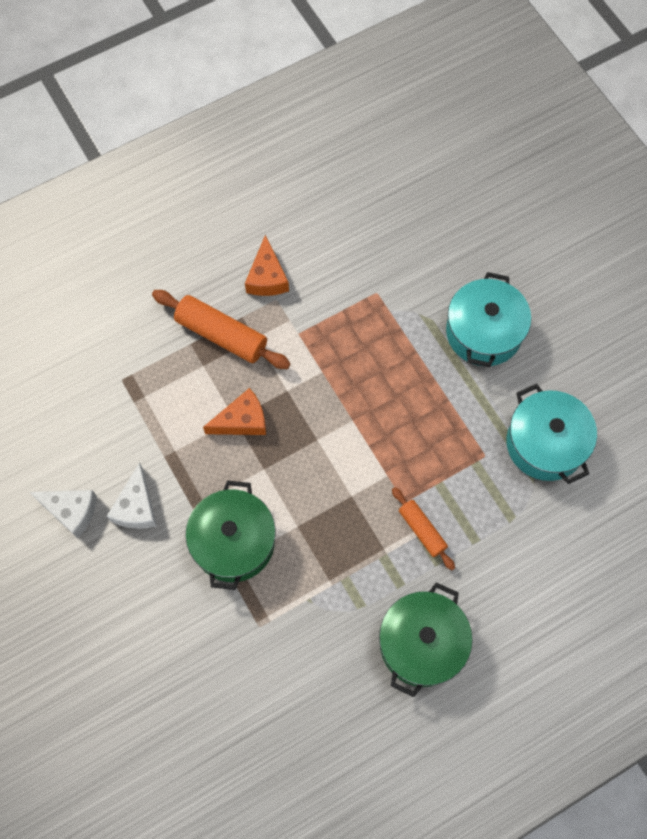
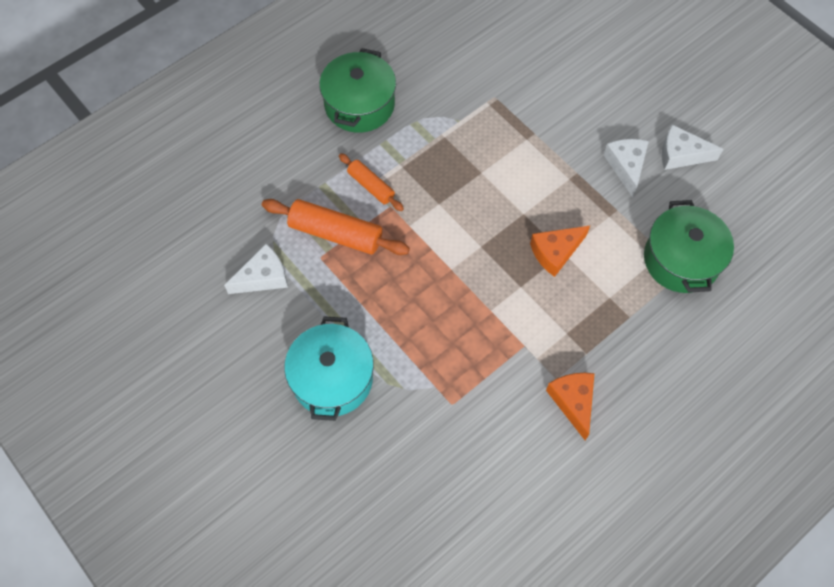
camera: 170 degrees right, 5 degrees down
(221, 335) = (601, 331): orange rolling pin -> orange rolling pin (336, 233)
(233, 542) = (533, 152): green pot -> green pot (681, 260)
(545, 443) = (263, 277): turquoise pot -> white cheese

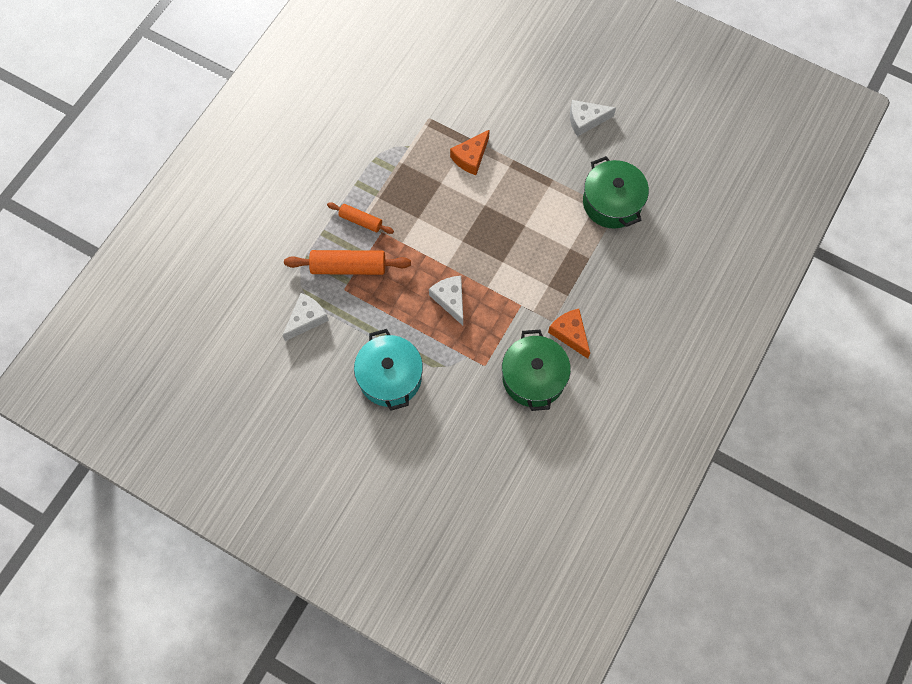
camera: 20 degrees left, 5 degrees up
(359, 105) = (325, 157): green pot -> green pot (533, 377)
(555, 252) = (519, 227): orange cheese -> orange cheese (471, 157)
(626, 166) = (548, 143): white cheese -> white cheese (450, 300)

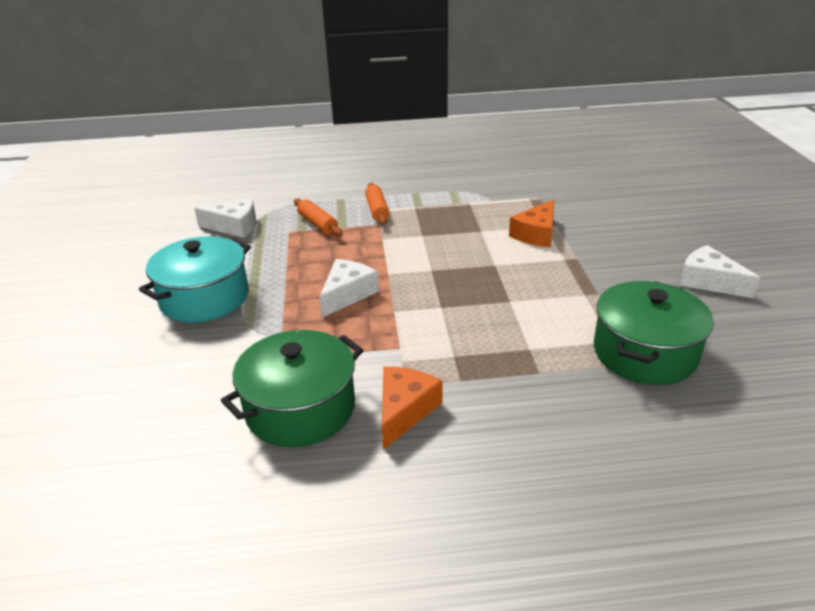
camera: 55 degrees right, 35 degrees down
(348, 267) = (318, 224): orange rolling pin -> orange rolling pin, size x0.59
(471, 157) = (536, 234): orange cheese -> orange cheese turned 60 degrees counterclockwise

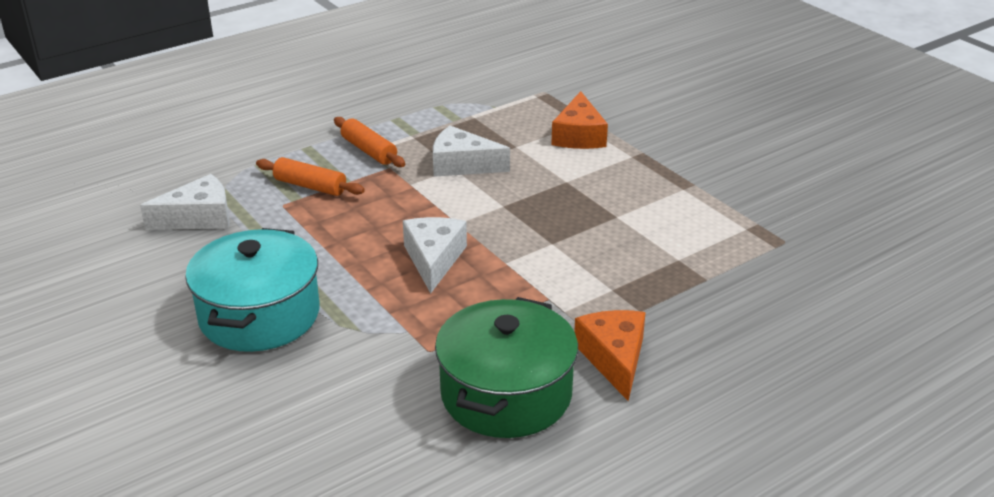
camera: 30 degrees left, 0 degrees up
(644, 353) = (783, 231): green pot -> none
(709, 281) = (783, 144): white cheese -> white cheese (462, 165)

